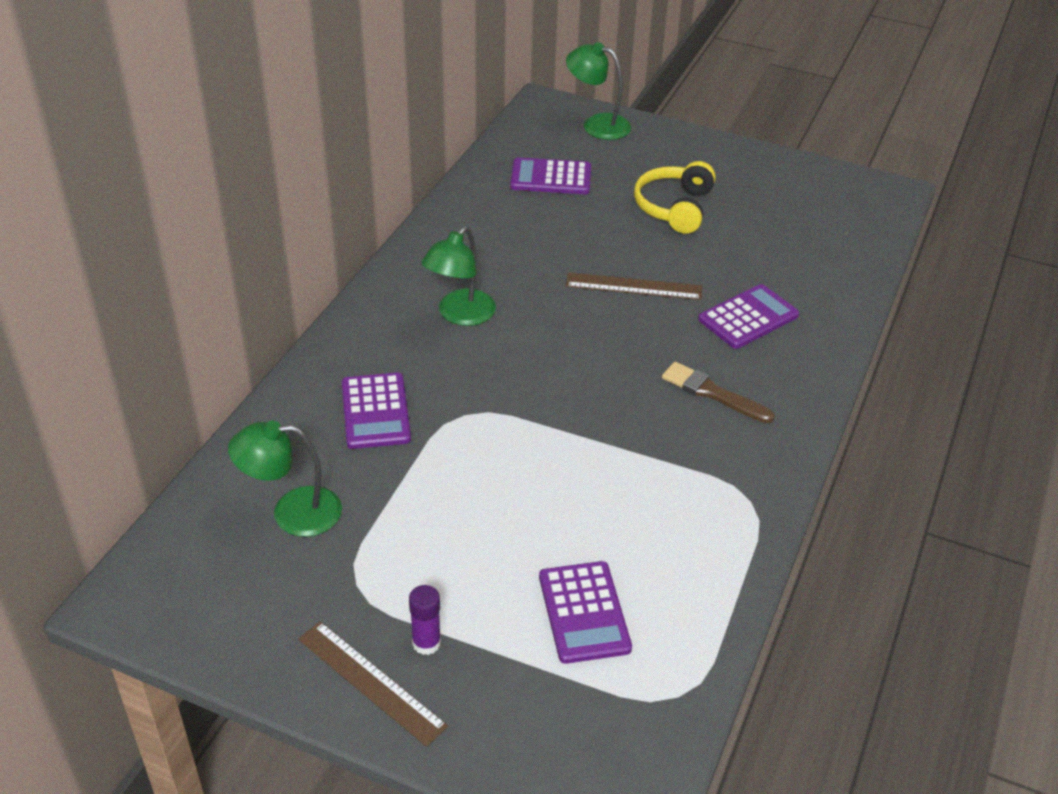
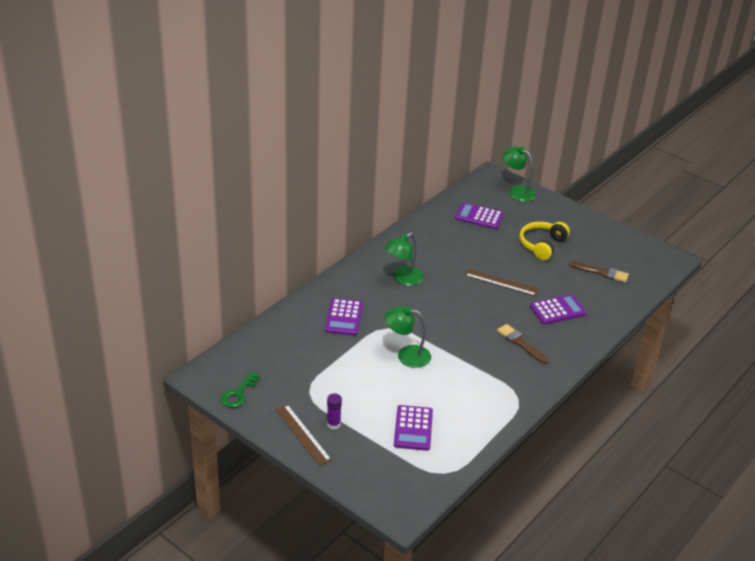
camera: 15 degrees right, 5 degrees down
(212, 621) = (238, 393): none -> green key
(292, 512) = (289, 355): green lamp -> green lamp (407, 355)
(790, 236) = (601, 272): none -> brown brush

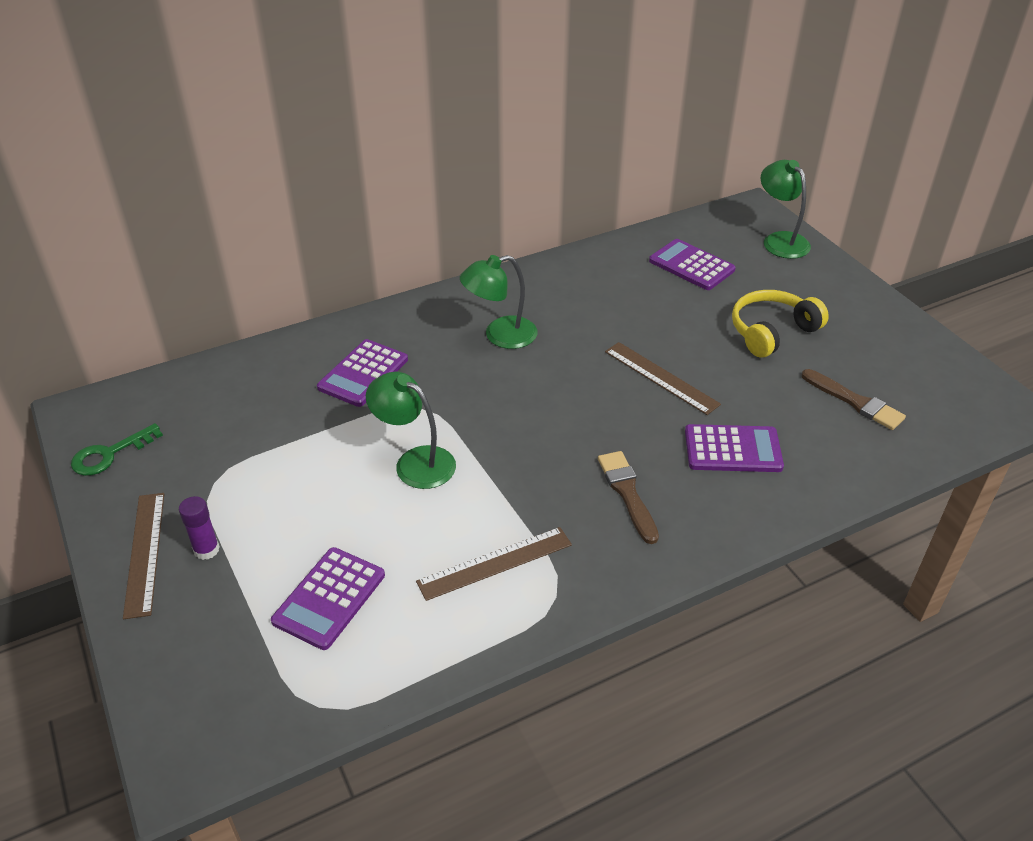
camera: 25 degrees right, 5 degrees up
(480, 391) = (495, 563): none -> brown ruler

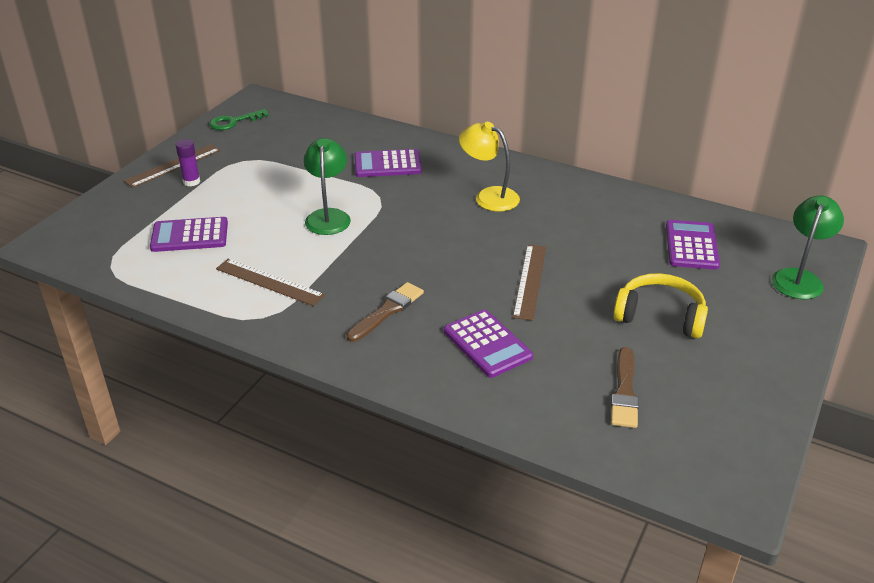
camera: 55 degrees right, 5 degrees down
(110, 454) = (234, 122): green key -> green key turned 45 degrees counterclockwise
(500, 335) = (489, 196): green lamp -> yellow lamp

